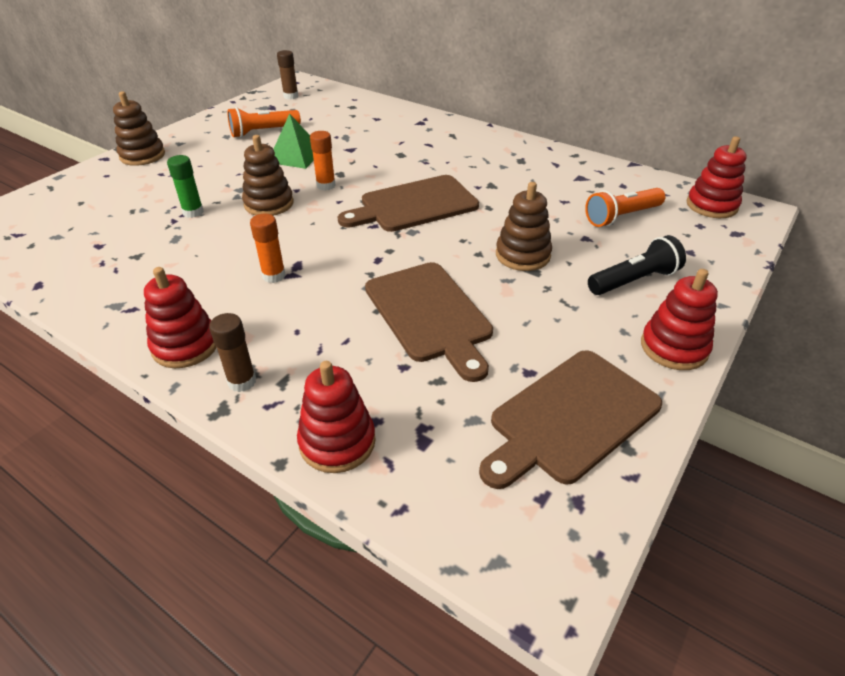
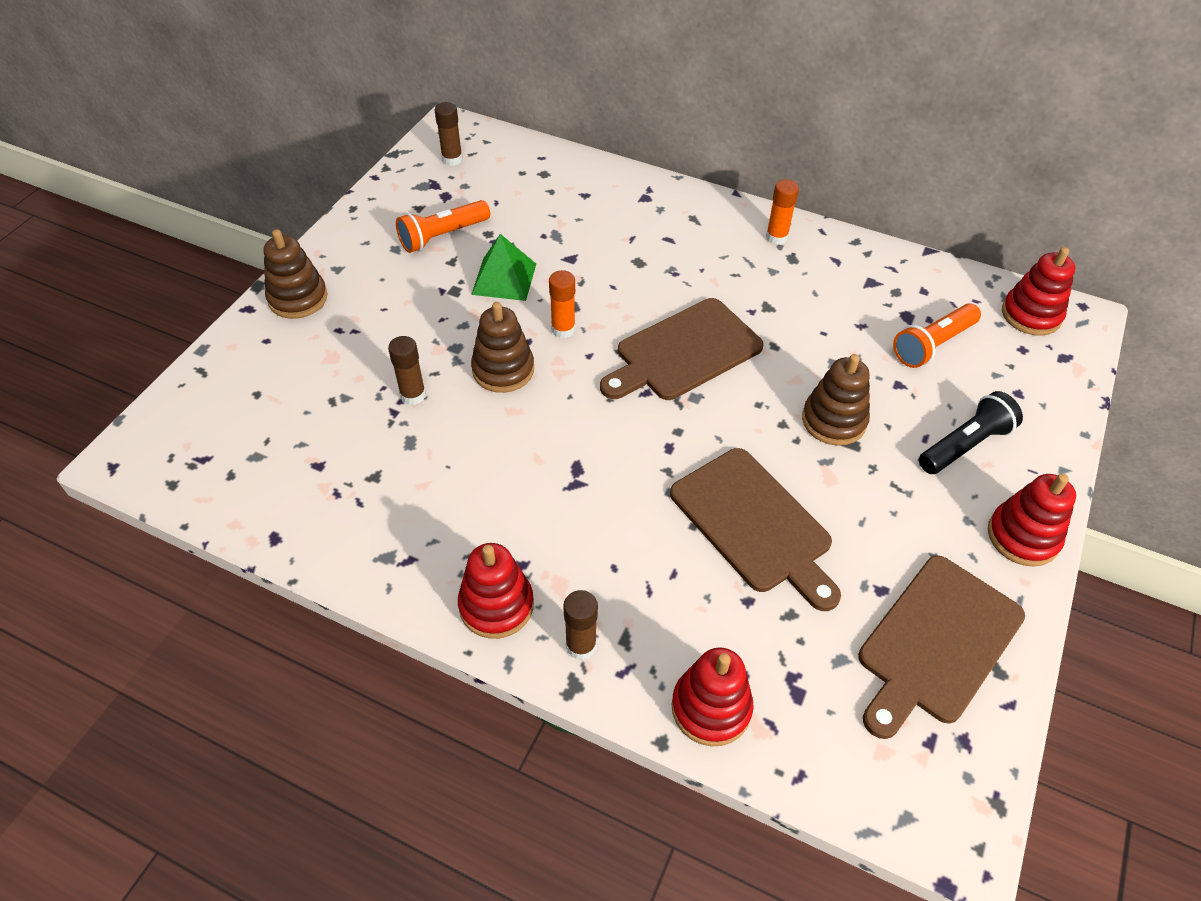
camera: 10 degrees left, 10 degrees up
(193, 212) = (413, 395): green glue stick -> brown glue stick
(274, 276) = (556, 488): orange glue stick -> orange glue stick (776, 237)

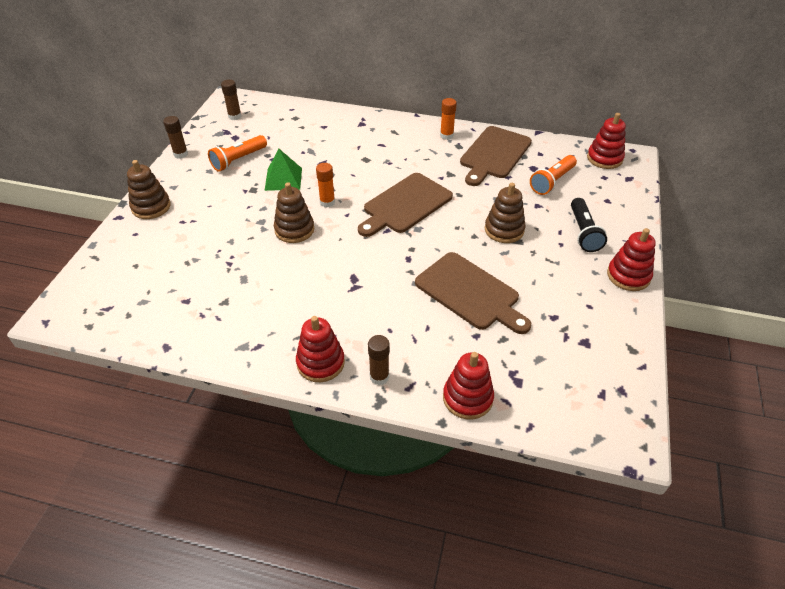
camera: 10 degrees left, 5 degrees down
(413, 395) = (239, 252): brown glue stick -> brown glue stick (181, 154)
(936, 643) = (593, 340): brown cutting board -> brown cutting board (494, 154)
(964, 445) = (583, 232): black flashlight -> black flashlight turned 135 degrees clockwise

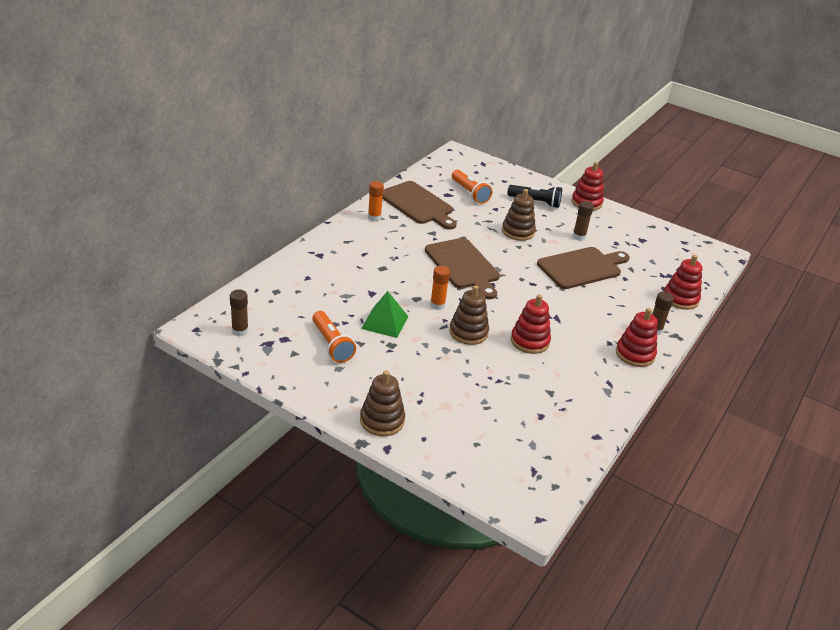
camera: 75 degrees left, 10 degrees down
(181, 154) = (291, 384): brown glue stick -> brown glue stick (579, 236)
(604, 158) = (453, 163): red stacking toy -> red stacking toy (529, 341)

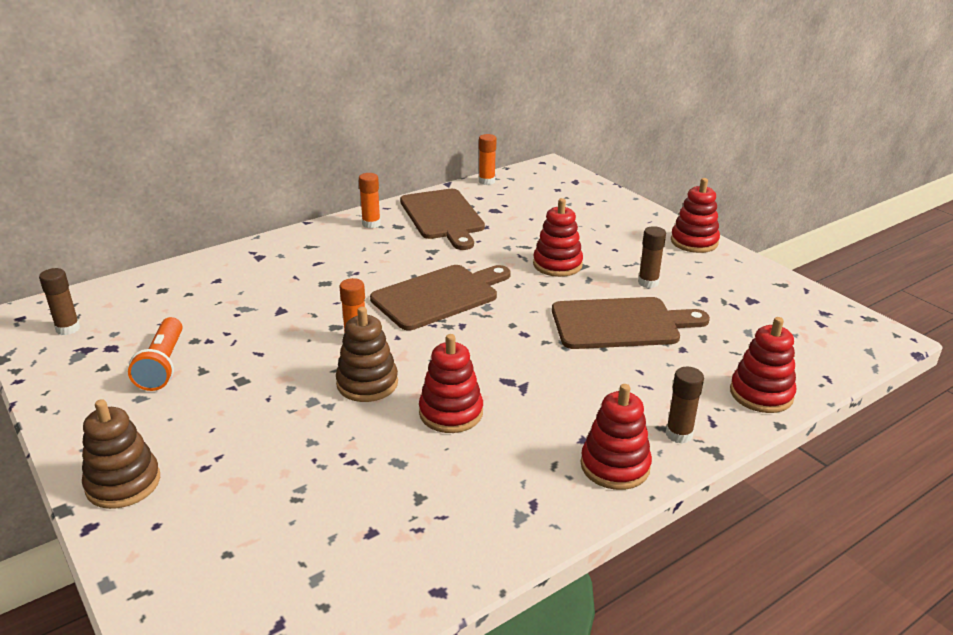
camera: 25 degrees right, 5 degrees down
(384, 322) = (261, 349): green pyramid -> none
(424, 171) = (486, 181): none -> orange glue stick
(463, 266) = (439, 296): brown cutting board -> brown cutting board turned 120 degrees counterclockwise
(470, 193) = (527, 212): orange flashlight -> none
(518, 232) = (557, 265): brown stacking toy -> red stacking toy
(535, 202) = (614, 232): black flashlight -> none

